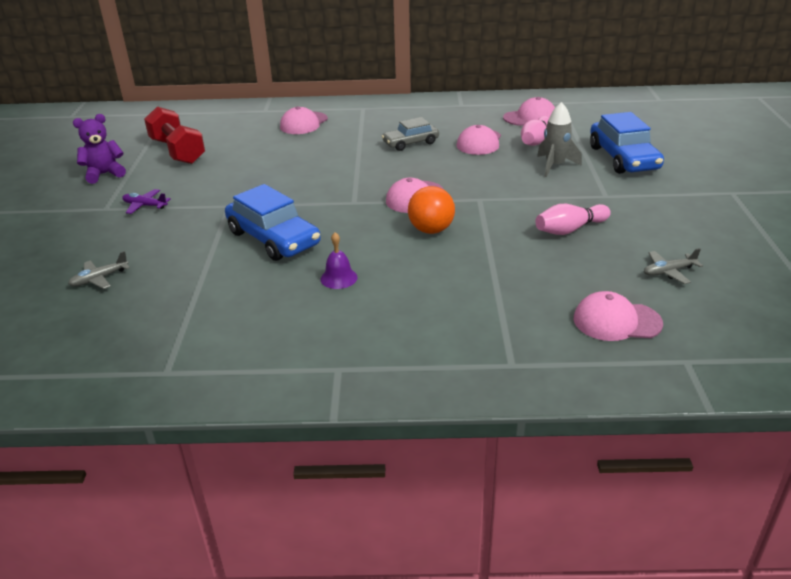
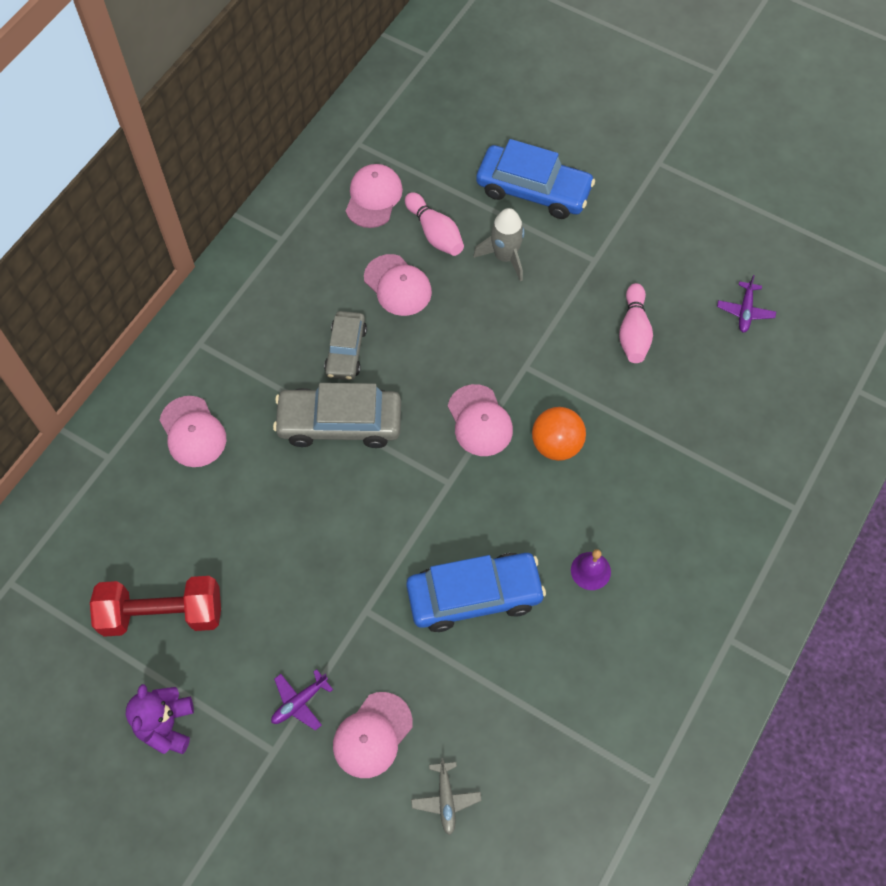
camera: 60 degrees left, 30 degrees up
(357, 157) = (340, 423): none -> grey car
(616, 321) = (786, 398): pink cap -> pink cap (372, 735)
(668, 272) = (745, 311): grey plane -> purple plane

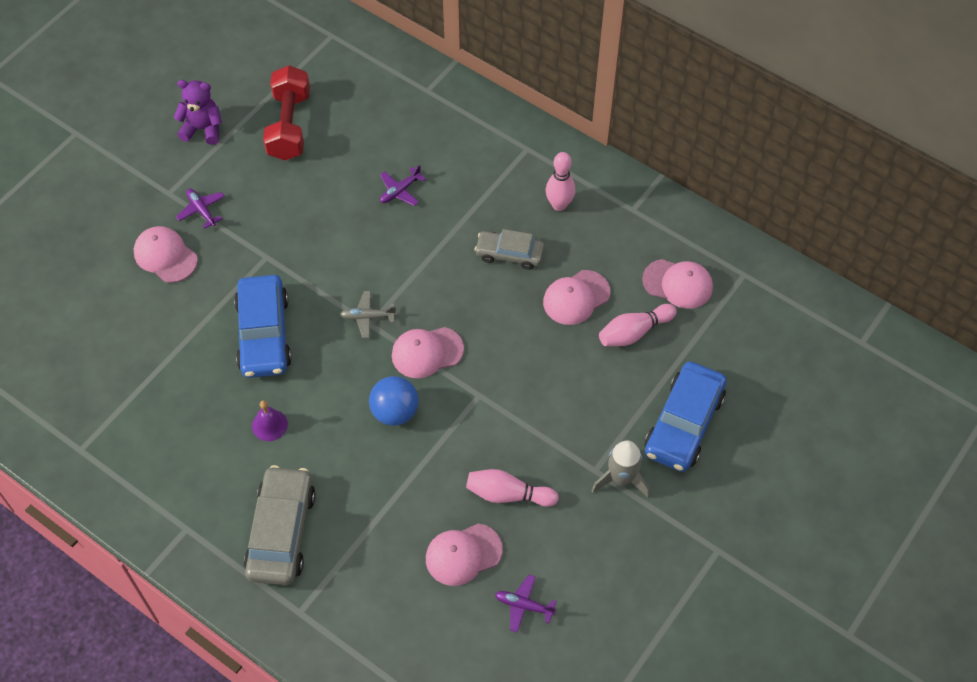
camera: 95 degrees right, 5 degrees down
(193, 432) = (442, 144): pink cap -> pink cap (463, 554)
(263, 471) = (400, 191): none -> purple plane
(278, 307) = (559, 205): none -> pink bowling pin
(340, 423) = (438, 246): grey car -> grey car (281, 532)
(446, 799) = (105, 301): grey plane -> grey plane (368, 317)
(505, 257) = (603, 390): grey rocket -> grey rocket (621, 479)
(556, 444) = (395, 412): orange ball -> blue ball

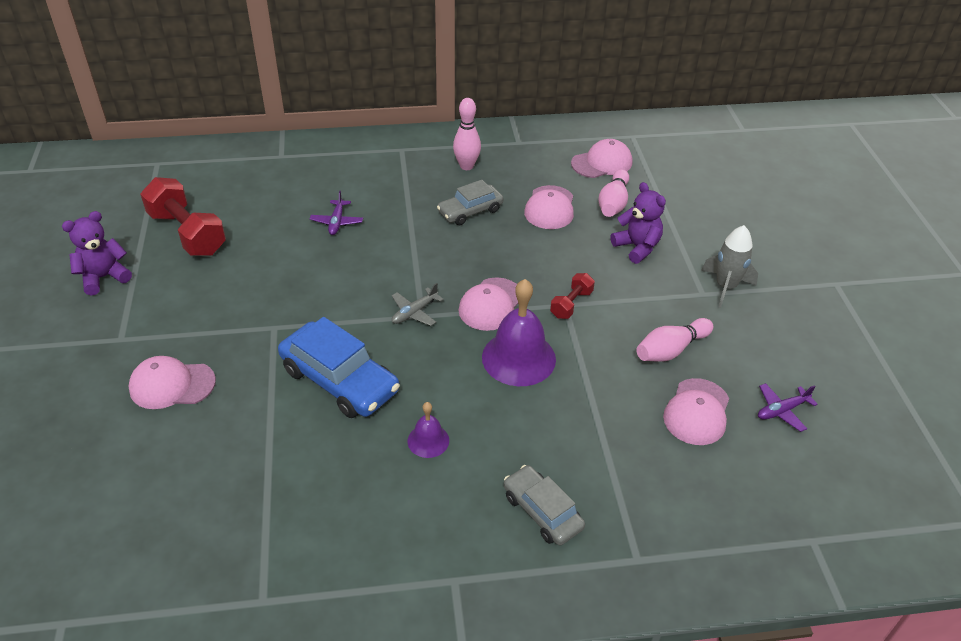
camera: 45 degrees left, 15 degrees down
(201, 210) = (170, 332): purple plane -> none
(281, 532) = (542, 511): grey car -> grey car, size x0.62
(395, 412) = (518, 358): blue ball -> purple bell
(484, 398) = (571, 304): none -> red dumbbell
(598, 389) = (637, 247): none -> purple teddy bear
(683, 423) = (714, 231): blue car -> none

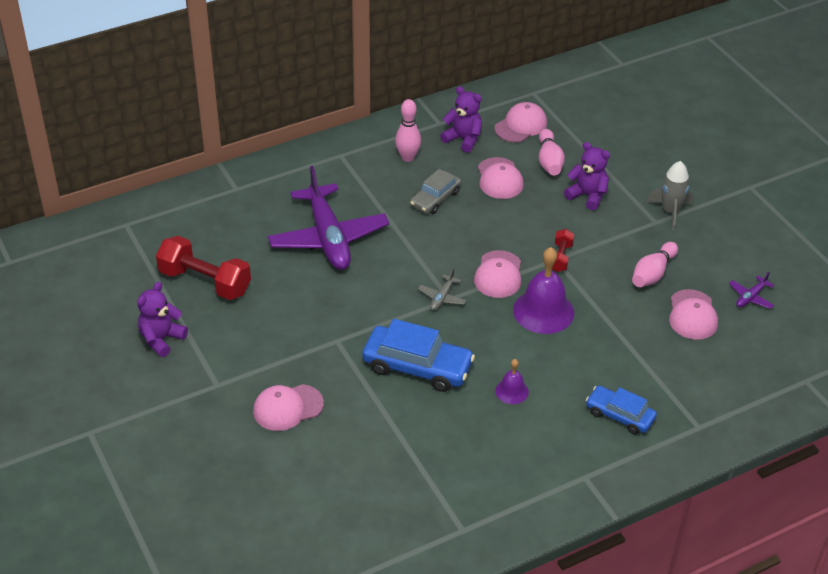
camera: 20 degrees left, 0 degrees up
(337, 222) = (328, 238): purple plane -> purple plane, size x2.50
(534, 162) = (463, 139): none -> purple teddy bear
(542, 511) = (619, 415): grey car -> blue car

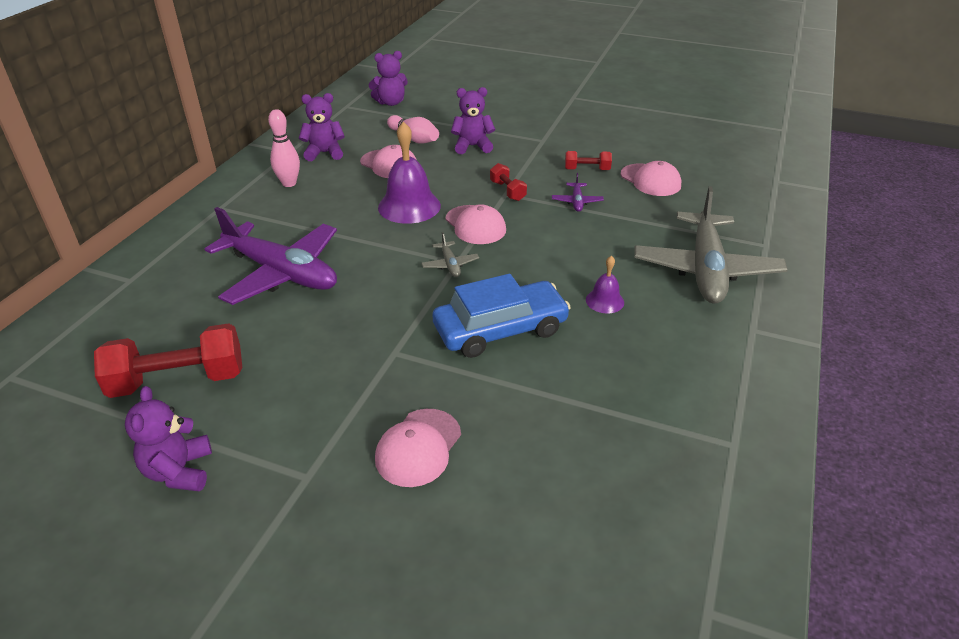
camera: 40 degrees left, 5 degrees down
(435, 199) = (351, 200): grey car -> none
(521, 125) = (362, 127): pink cap -> none
(543, 311) = (546, 231): purple bell -> purple bell (409, 206)
(575, 108) = (390, 102): none -> purple teddy bear
(619, 415) = (706, 269): blue car -> grey plane
(652, 273) = (587, 169): pink bowling pin -> red dumbbell
(670, 212) = (543, 130): grey rocket -> none
(750, 297) = (668, 152): purple plane -> purple plane (577, 202)

